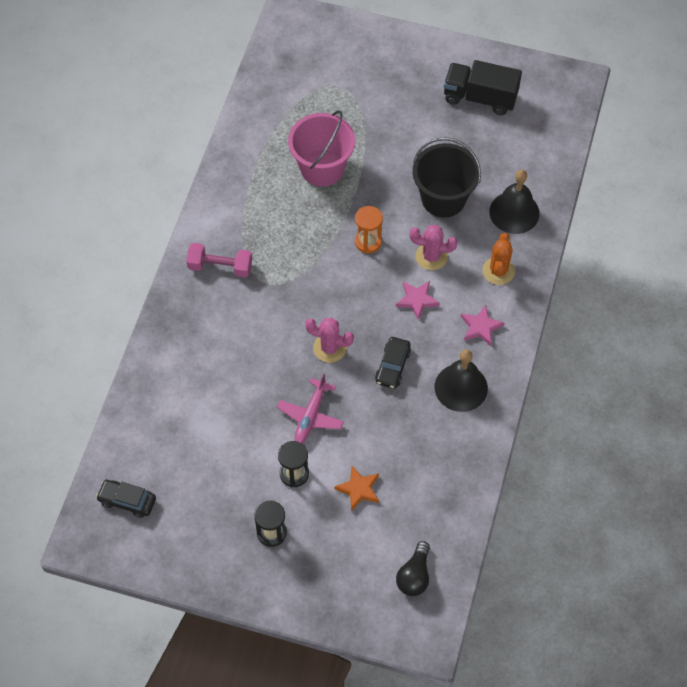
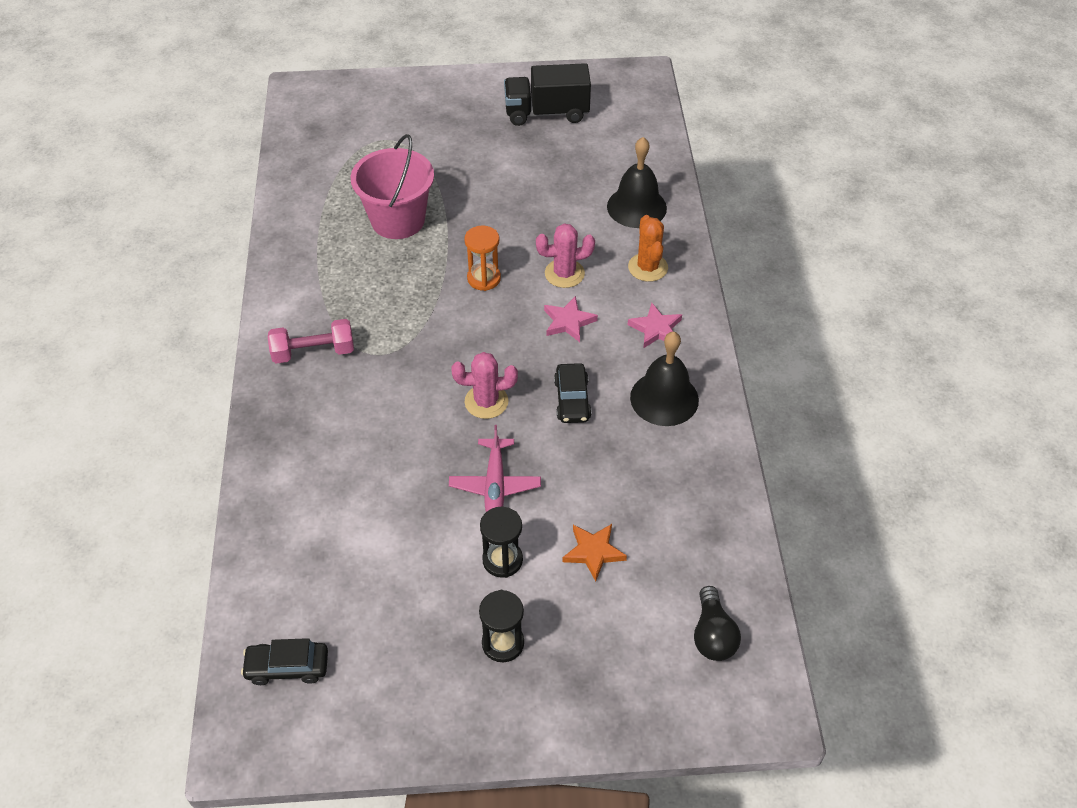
camera: 20 degrees left, 10 degrees down
(443, 198) = (551, 214): black bucket -> none

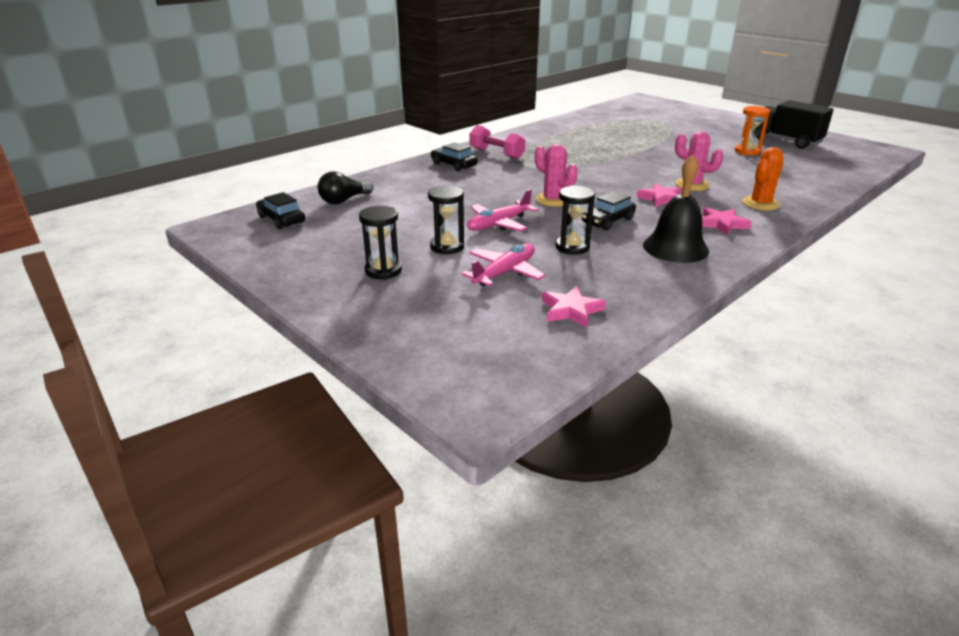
camera: 50 degrees right, 20 degrees down
(302, 413) = (454, 165): none -> black car
(398, 220) = (620, 139): pink bucket -> none
(484, 278) = (635, 169): orange hourglass -> orange hourglass (747, 151)
(593, 552) = (504, 272): orange star -> pink plane
(595, 467) = (572, 247): none -> black hourglass
(636, 207) = (794, 184): black bell -> none
(694, 554) = (571, 310): none -> pink star
(712, 635) = (511, 348): black light bulb -> black light bulb (344, 200)

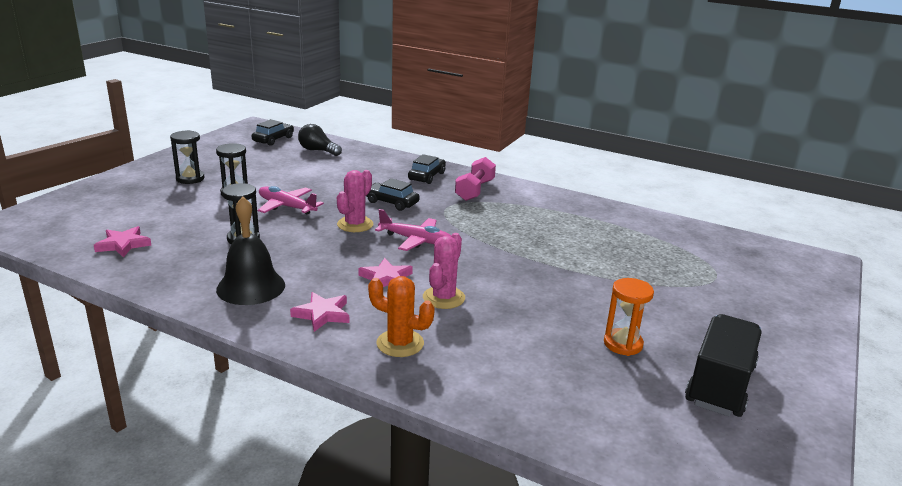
camera: 70 degrees right, 5 degrees down
(504, 272) = (189, 217): pink plane -> pink plane (416, 240)
(608, 221) = (309, 252): black car -> black car (391, 202)

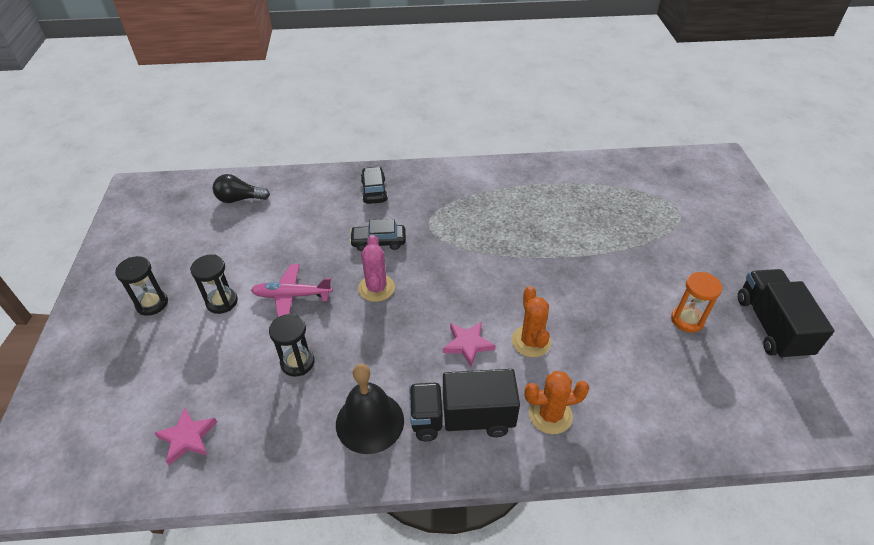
camera: 30 degrees left, 20 degrees up
(273, 139) = (177, 202): black car -> none
(322, 314) = (462, 419): pink star -> black truck
(416, 240) = (445, 282): pink plane -> none
(443, 298) = (531, 341): pink cactus -> orange cactus
(475, 190) = (430, 191): pink dumbbell -> none

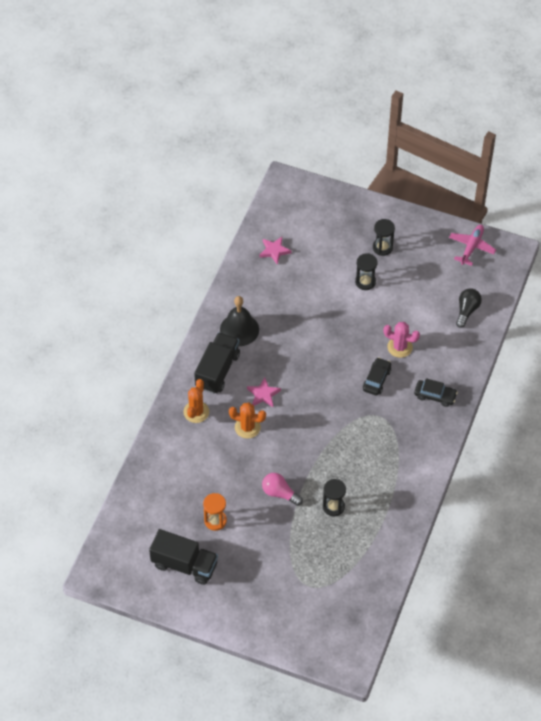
camera: 115 degrees right, 10 degrees up
(292, 296) = (351, 318): pink plane -> pink plane (471, 247)
(297, 362) = (297, 308): black hourglass -> black hourglass (333, 506)
(376, 288) = (334, 364): pink cactus -> pink cactus (399, 347)
(596, 273) = (279, 493): none -> pink light bulb

